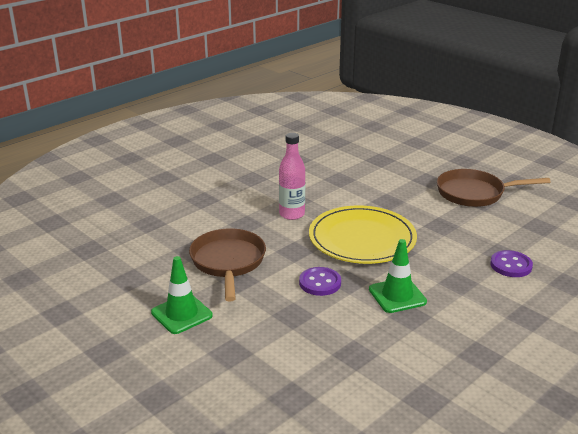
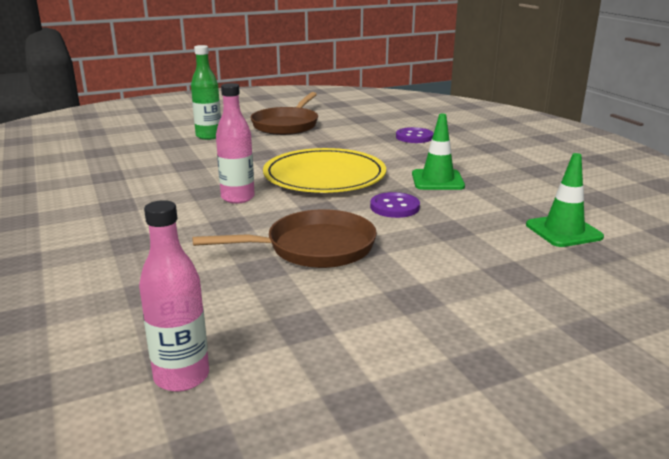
camera: 70 degrees left, 5 degrees down
(73, 256) = (181, 377): none -> pink bottle
(181, 314) = (416, 294): green traffic cone -> green traffic cone (563, 231)
(228, 262) = (314, 248): brown pan -> brown pan turned 150 degrees clockwise
(408, 168) = (209, 136): none -> green bottle

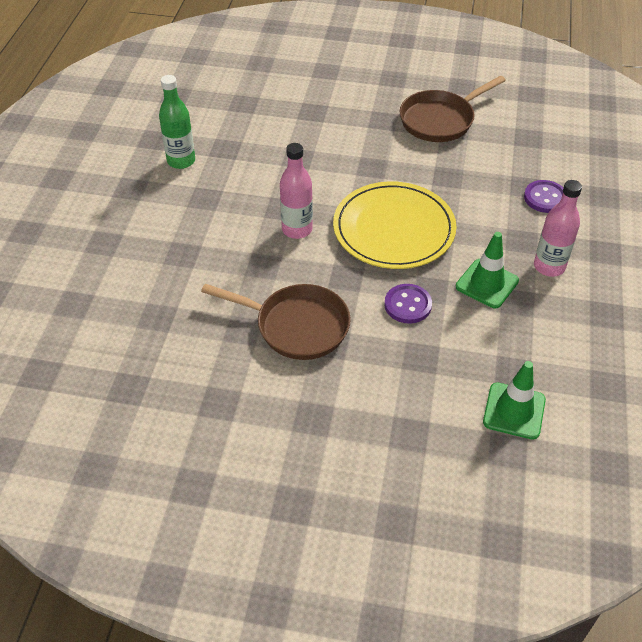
camera: 35 degrees right, 25 degrees up
(181, 377) = (121, 407): pink bottle -> pink bottle (549, 266)
(209, 136) = (351, 112): green bottle -> green bottle (181, 161)

